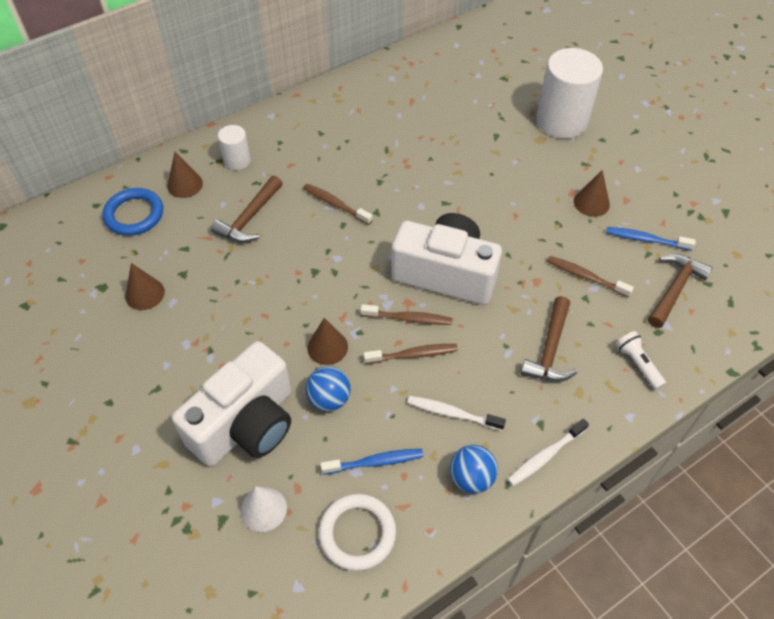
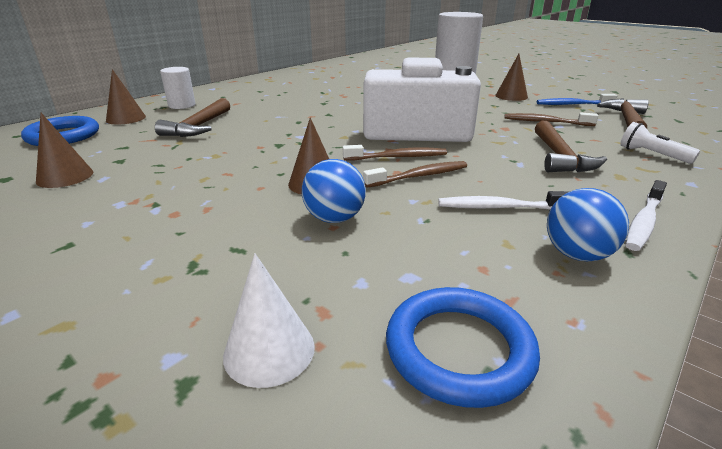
camera: 15 degrees left, 25 degrees down
(246, 424) = (217, 257): white camera -> none
(335, 204) = (286, 114): brown toothbrush -> none
(357, 533) = (459, 349): white ring -> blue ring
(375, 462) = (432, 262): blue toothbrush -> none

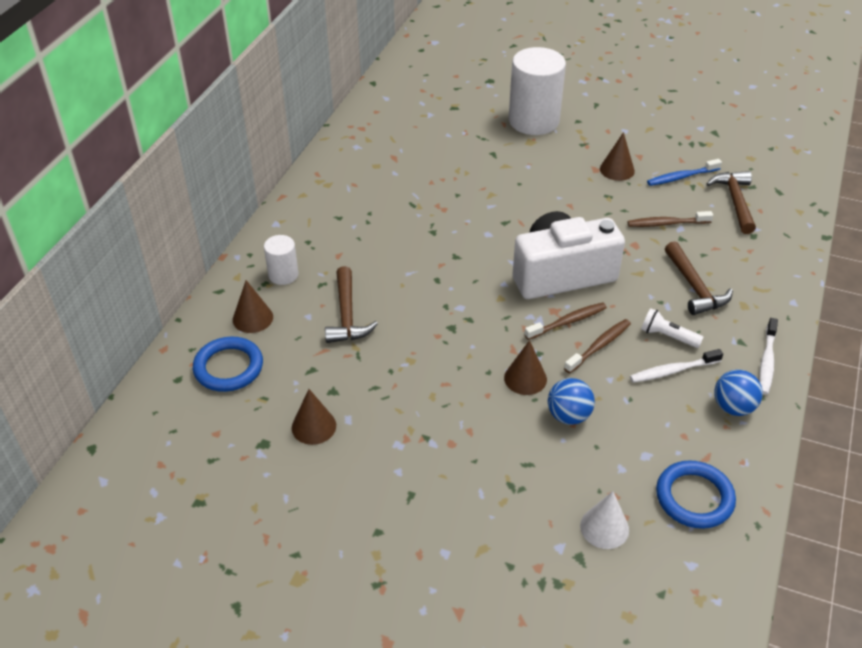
camera: 20 degrees left, 15 degrees up
(651, 154) = (762, 264): white flashlight -> white flashlight (667, 336)

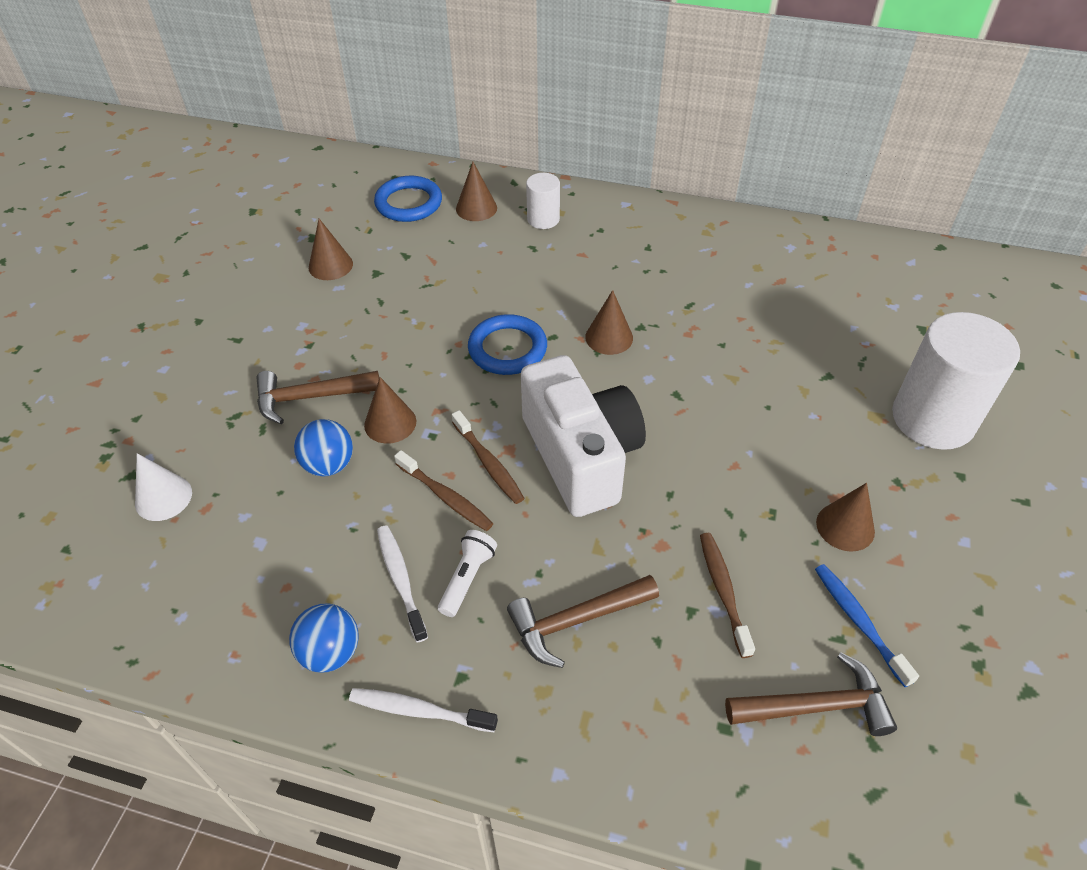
camera: 85 degrees right, 5 degrees up
(347, 315) = (486, 270): brown hammer -> brown hammer (310, 397)
(442, 249) = (609, 337): none -> brown cone
(694, 497) = (187, 591): blue ring -> blue ring (507, 349)

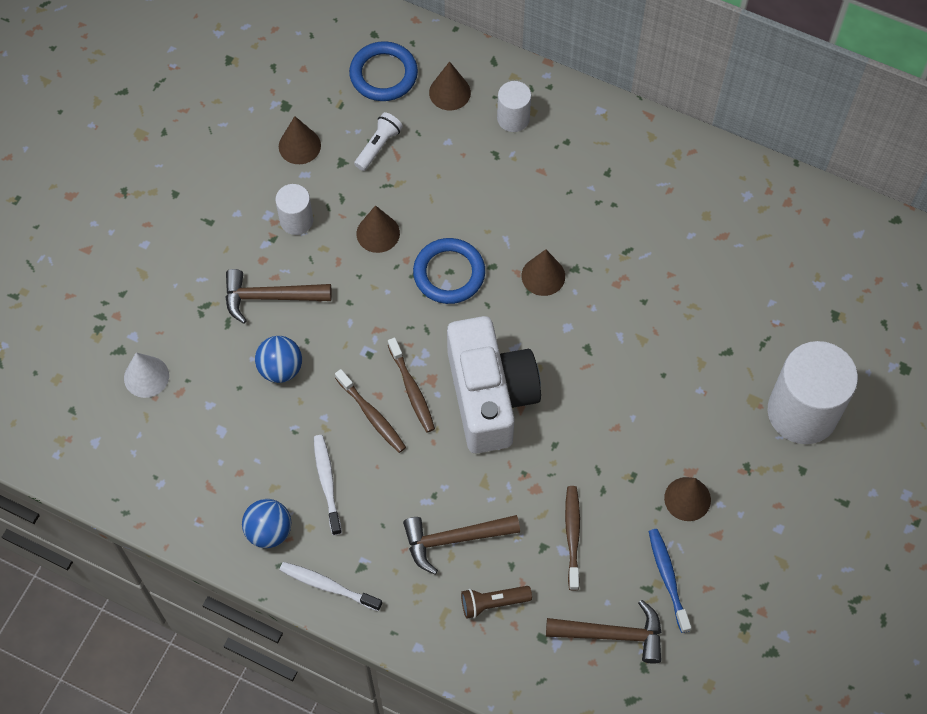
camera: 10 degrees right, 15 degrees up
(333, 326) = (296, 220): none -> white cylinder
(390, 423) = (335, 335): brown cone -> brown cone (378, 233)
(467, 578) = (378, 490): white flashlight -> white flashlight (378, 146)
(646, 693) = (492, 603): none -> brown flashlight

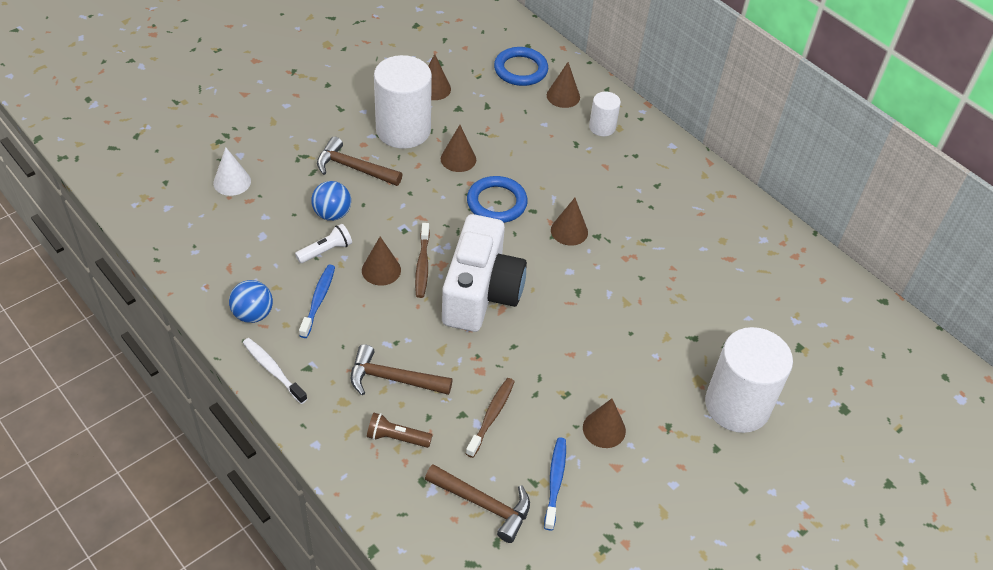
camera: 20 degrees right, 15 degrees down
(296, 220) = (403, 130): white cylinder -> white cylinder, size x2.01
(327, 482) = (318, 300): white toothbrush -> blue toothbrush
(372, 415) = (381, 270): brown toothbrush -> brown cone
(378, 146) = (491, 108): white flashlight -> white flashlight (326, 250)

